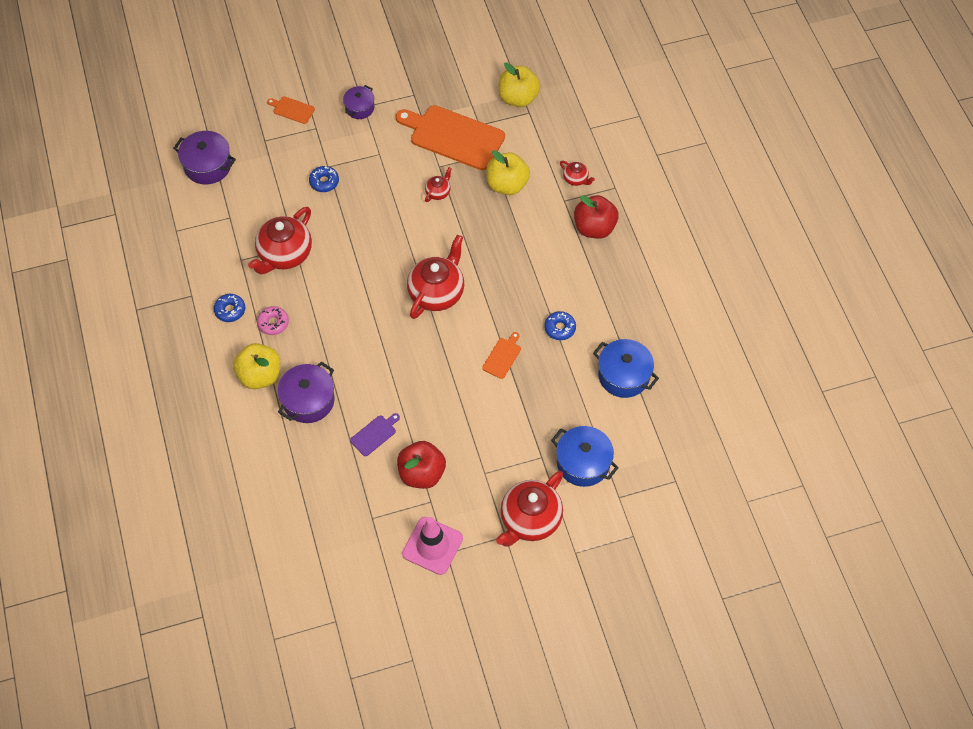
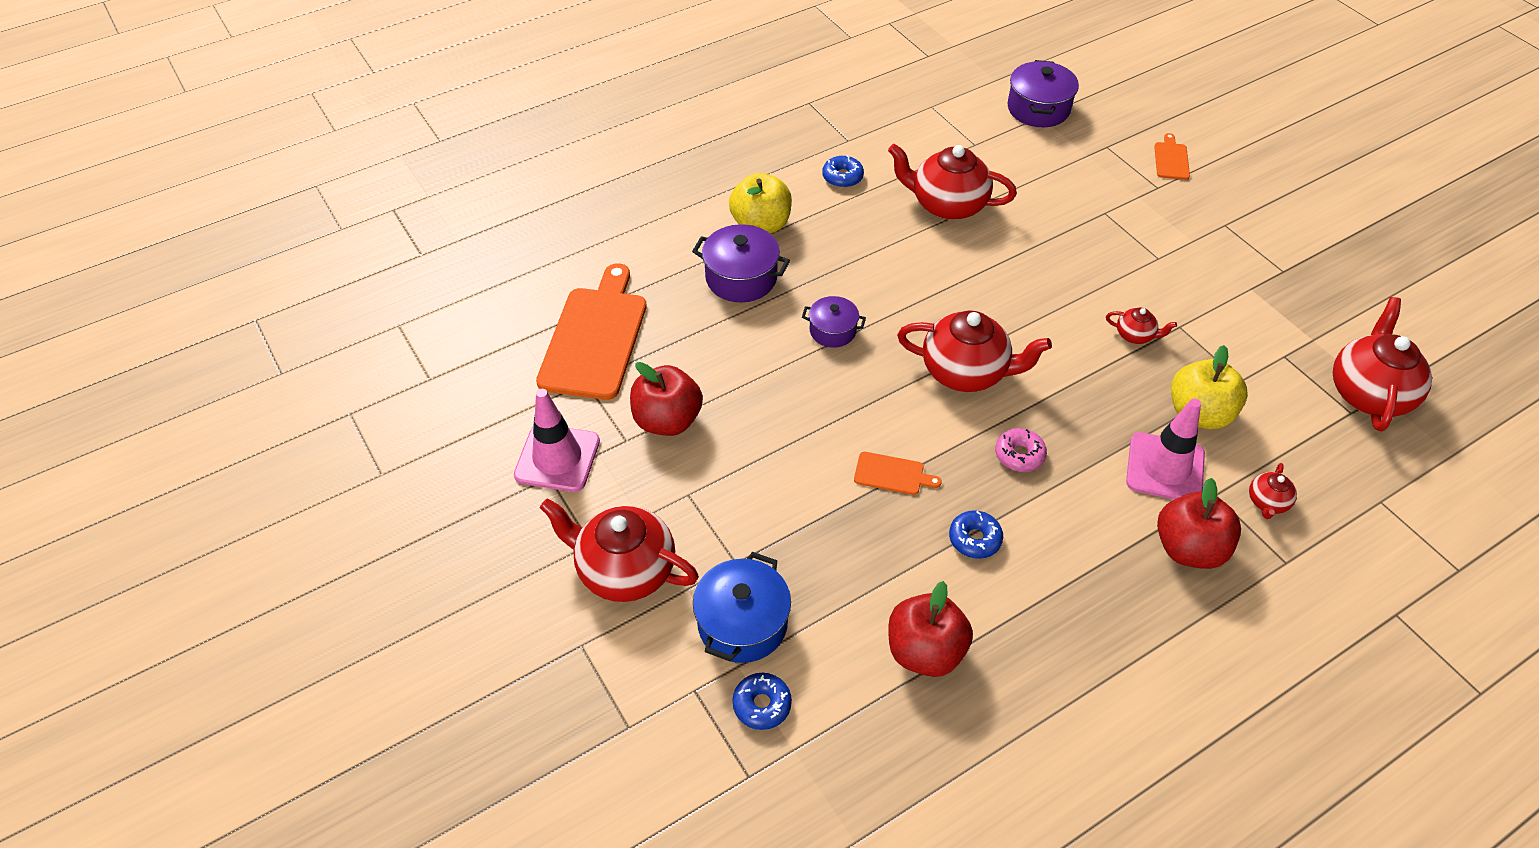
camera: 75 degrees right, 10 degrees down
(273, 323) = (841, 219): pink donut -> pink donut (1019, 455)
(324, 182) = (1079, 215): blue donut -> blue donut (762, 705)
(359, 108) = (1220, 221): purple pot -> purple pot (832, 331)
(374, 434) = (713, 355): purple cutting board -> none
(453, 137) = (1242, 331): orange cutting board -> orange cutting board (595, 338)
(518, 98) = (1368, 393): yellow apple -> red teapot
(539, 217) = (1165, 468): none -> pink traffic cone
(623, 375) = (925, 651): blue pot -> red apple

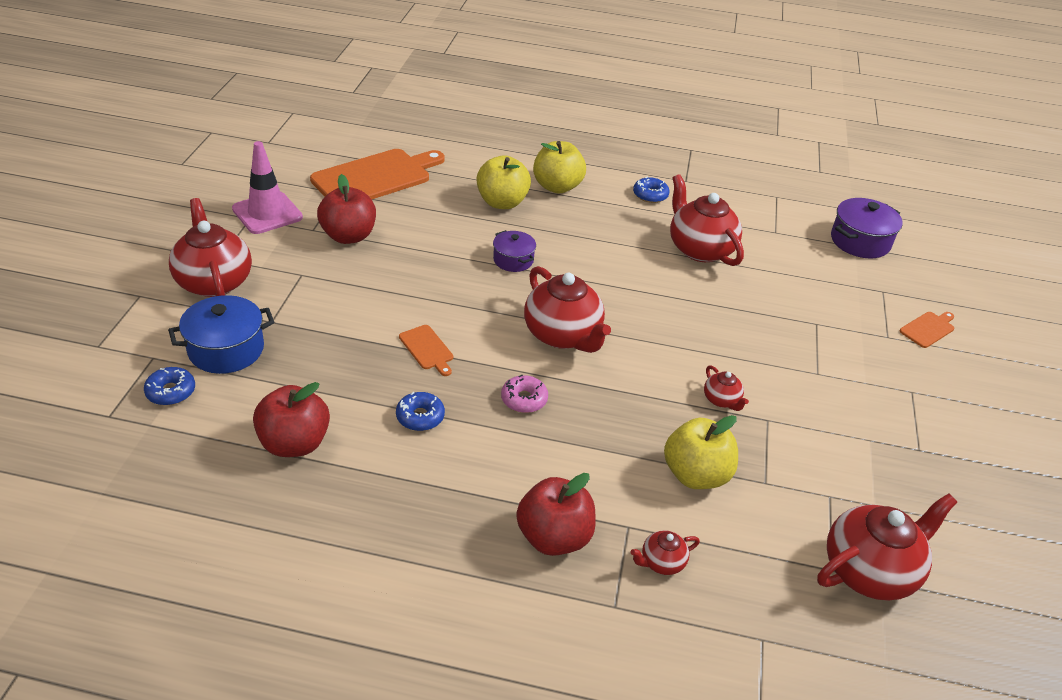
camera: 40 degrees right, 10 degrees down
(741, 278) = (502, 202): purple pot -> yellow apple
(1165, 468) = (615, 483): pink traffic cone -> none

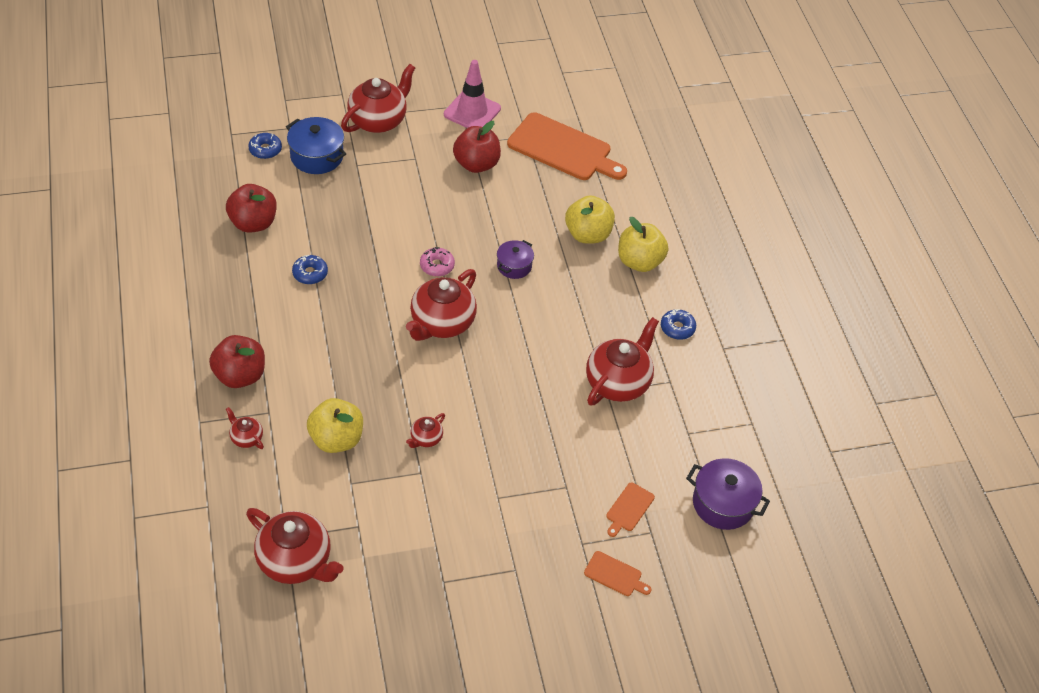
camera: 65 degrees right, 10 degrees up
(427, 349) = (378, 253): orange cutting board -> orange cutting board (629, 509)
(524, 399) = (358, 322): pink donut -> pink donut (437, 266)

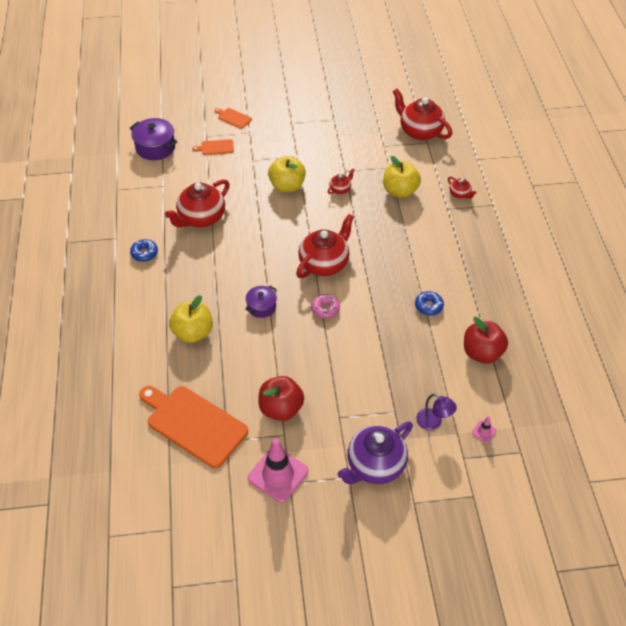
camera: 170 degrees left, 0 degrees up
(240, 375) = (471, 232): red apple -> none
(265, 150) = (484, 431): blue donut -> pink traffic cone
(317, 156) = (433, 422): blue pot -> purple lamp
(378, 120) = (375, 465): red teapot -> purple teapot
(629, 509) = (216, 147): orange cutting board -> orange cutting board turned 135 degrees counterclockwise
(639, 262) = (156, 307): yellow apple -> yellow apple (287, 186)

